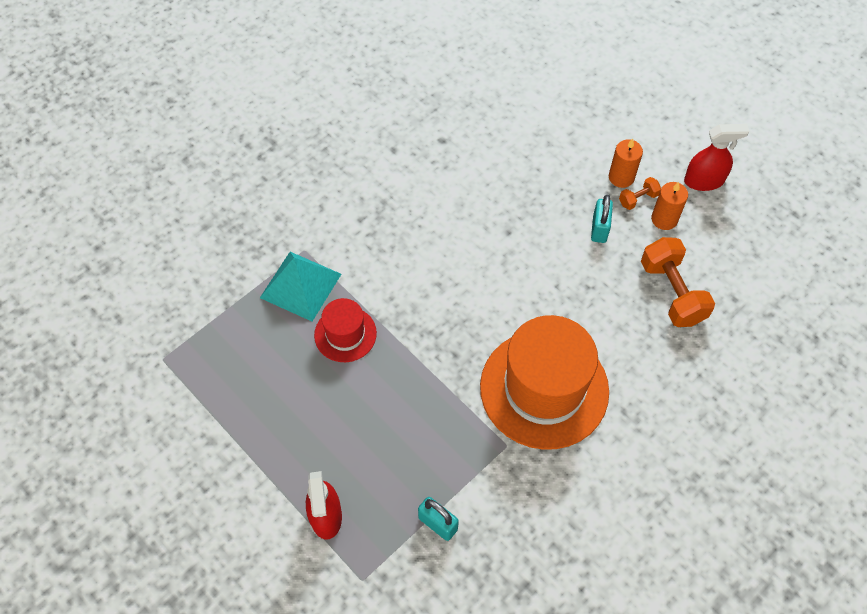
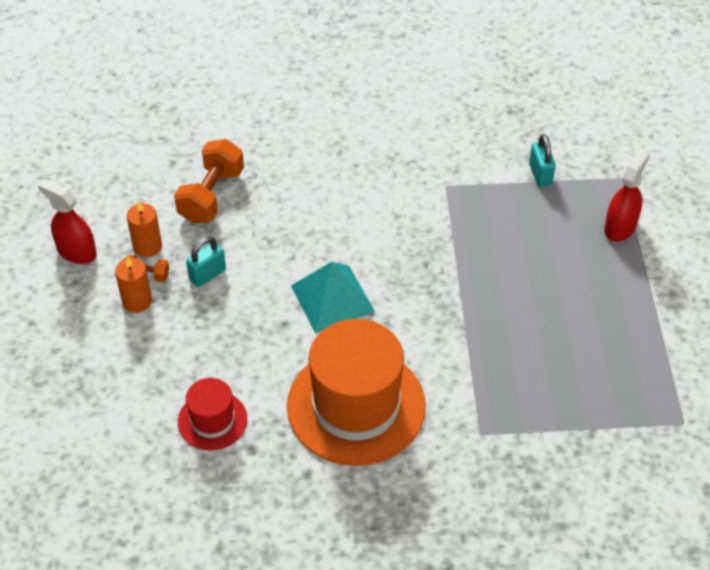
camera: 140 degrees left, 10 degrees down
(301, 285) = (509, 403): turquoise pyramid -> turquoise pyramid (332, 298)
(345, 334) = (503, 337): red hat -> red hat (212, 420)
(544, 389) = (381, 200): orange hat -> orange hat (356, 406)

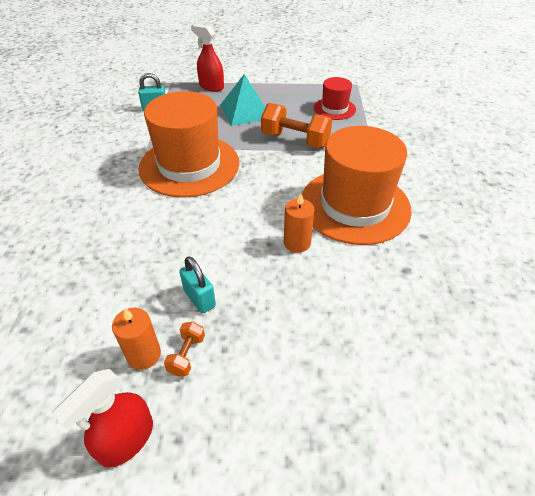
camera: 85 degrees left, 5 degrees down
(137, 301) = (223, 365): orange candle -> orange candle (297, 243)
(211, 196) = (91, 293): orange dumbbell -> orange dumbbell (295, 140)
(212, 420) = (378, 297): red hat -> red hat (334, 108)
(332, 298) = (246, 212): turquoise pyramid -> turquoise pyramid (245, 111)
(414, 233) = (189, 165): none -> orange hat

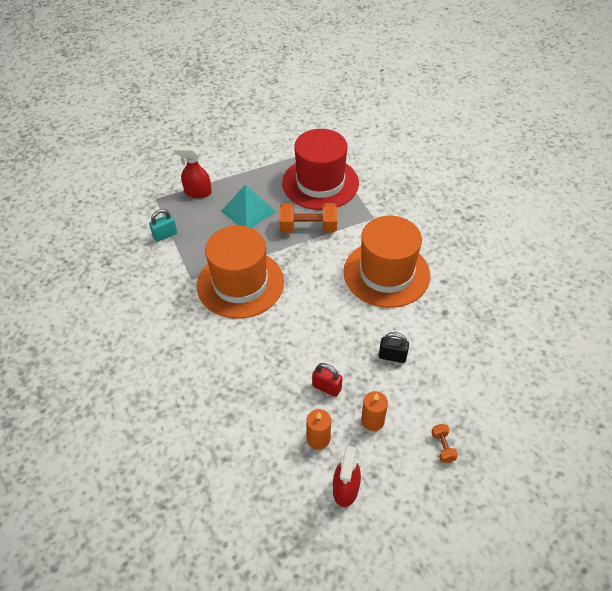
camera: 25 degrees left, 5 degrees up
(187, 355) = (345, 427): orange dumbbell -> orange dumbbell (443, 447)
(199, 298) = (326, 387): turquoise padlock -> red padlock
(297, 243) = (364, 320): orange candle -> orange candle (372, 421)
(305, 295) = (392, 356): none -> black padlock
(334, 108) = (320, 183): red hat -> red hat, size x2.01

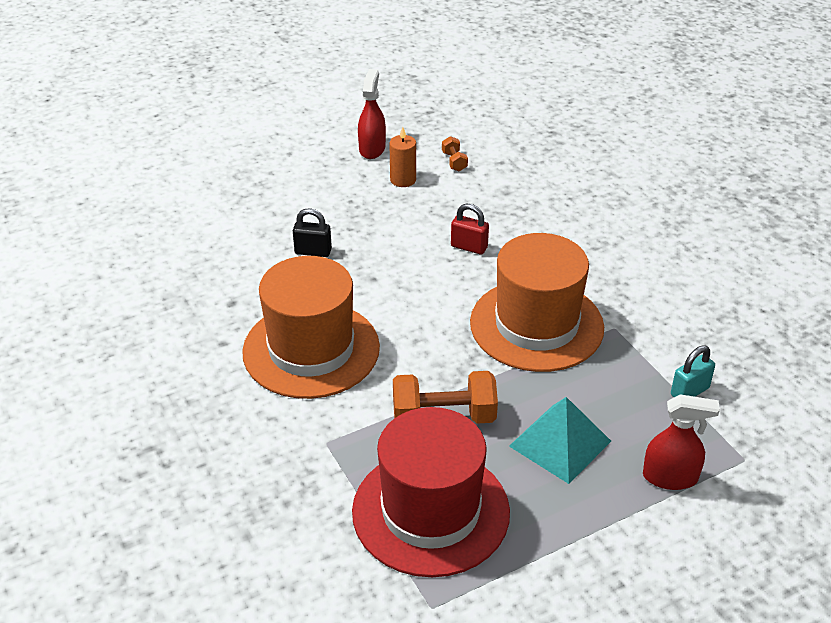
camera: 175 degrees right, 10 degrees down
(326, 387) = (396, 220): red padlock -> red padlock (469, 247)
(372, 421) = (342, 195): orange candle -> none
(443, 447) = (266, 180): orange dumbbell -> orange dumbbell (454, 162)

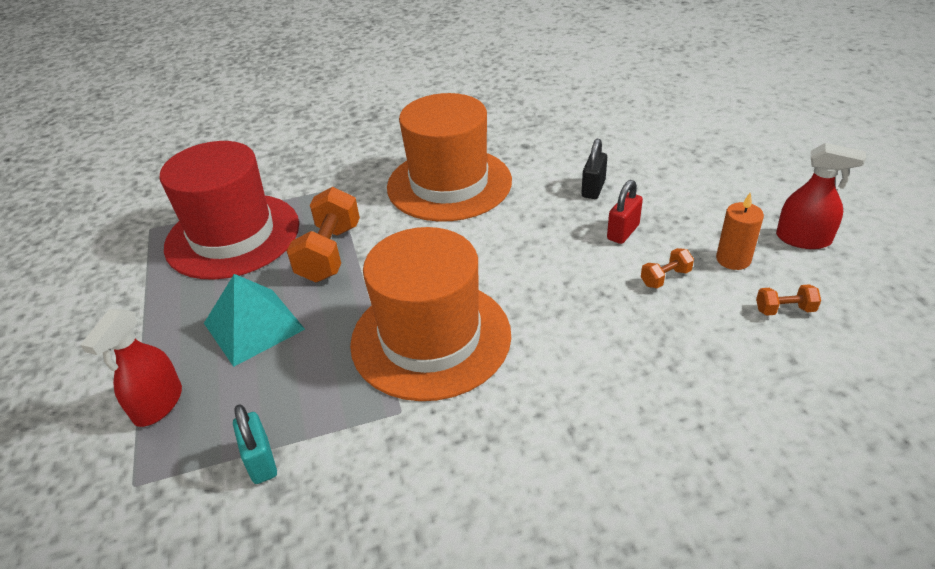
camera: 105 degrees right, 0 degrees up
(432, 211) = (665, 278): none -> orange dumbbell
(469, 247) = (587, 301): red padlock -> red padlock (623, 232)

